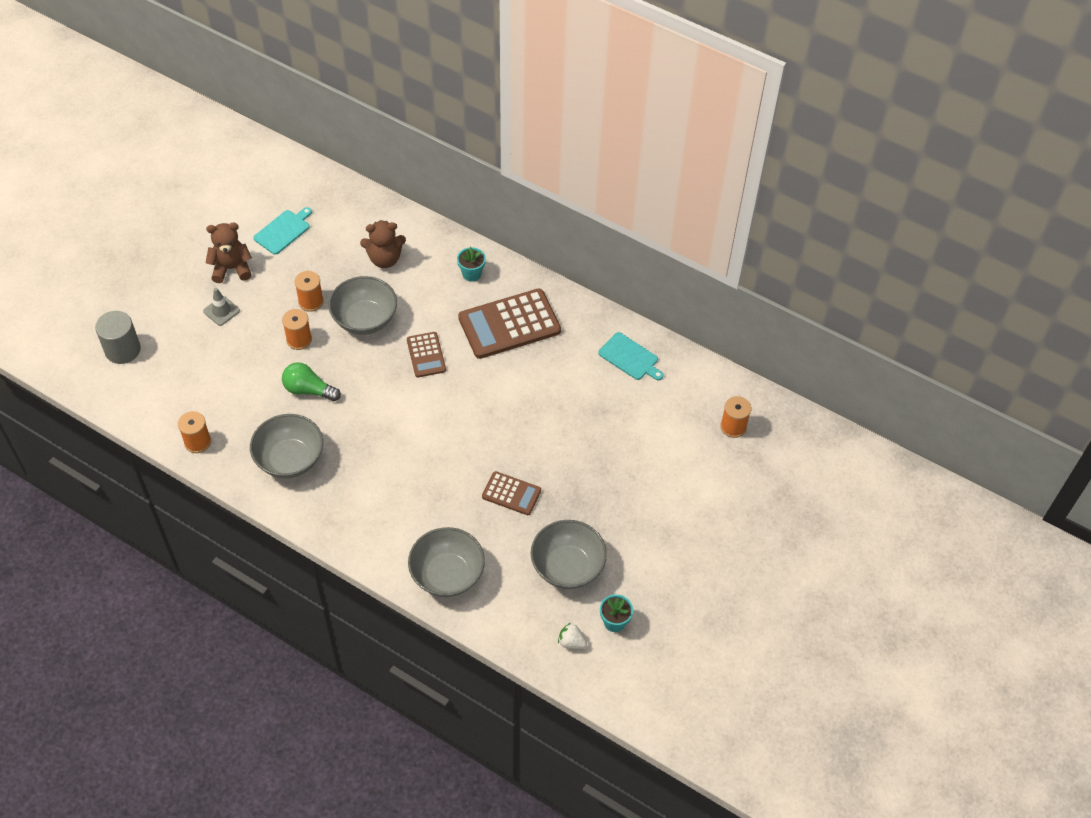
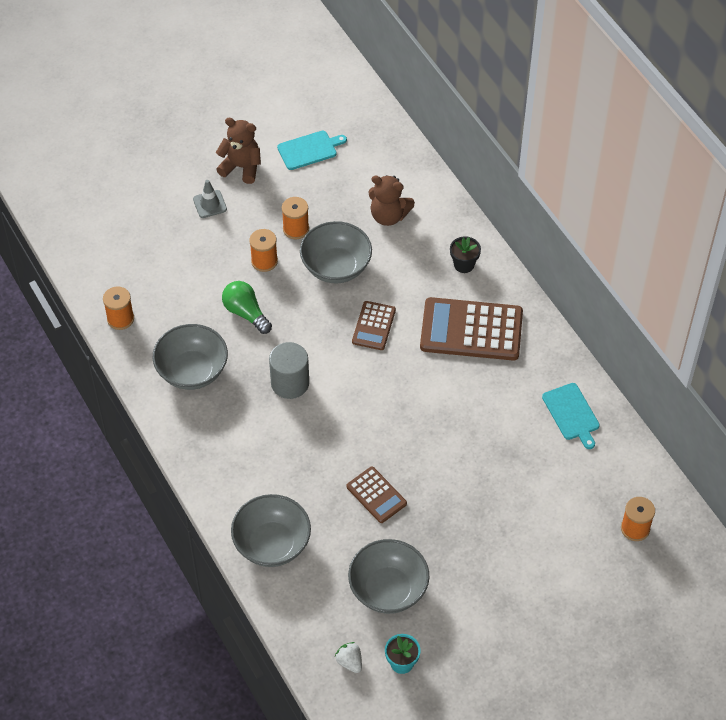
camera: 30 degrees right, 0 degrees up
(123, 350) = (103, 205): grey cylinder -> grey cylinder (290, 383)
(471, 274) = (464, 264): turquoise flower pot -> black flower pot

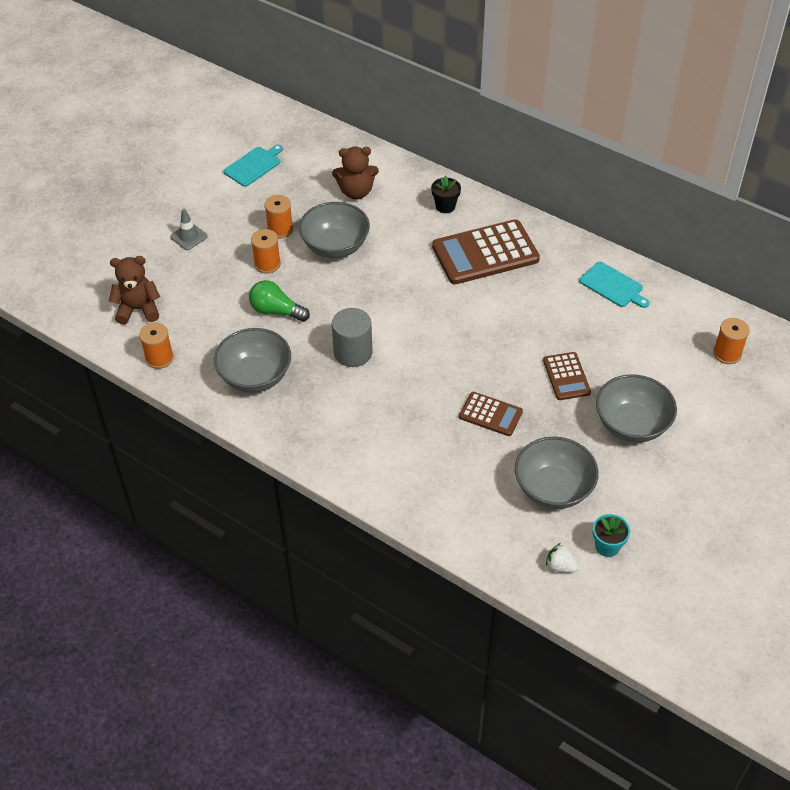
camera: 25 degrees left, 5 degrees down
(241, 167) = (200, 198): brown teddy bear -> brown teddy bear (138, 309)
(272, 544) = (422, 494): grey bowl -> grey bowl (631, 425)
(374, 326) = (399, 280): brown calculator -> brown calculator (566, 376)

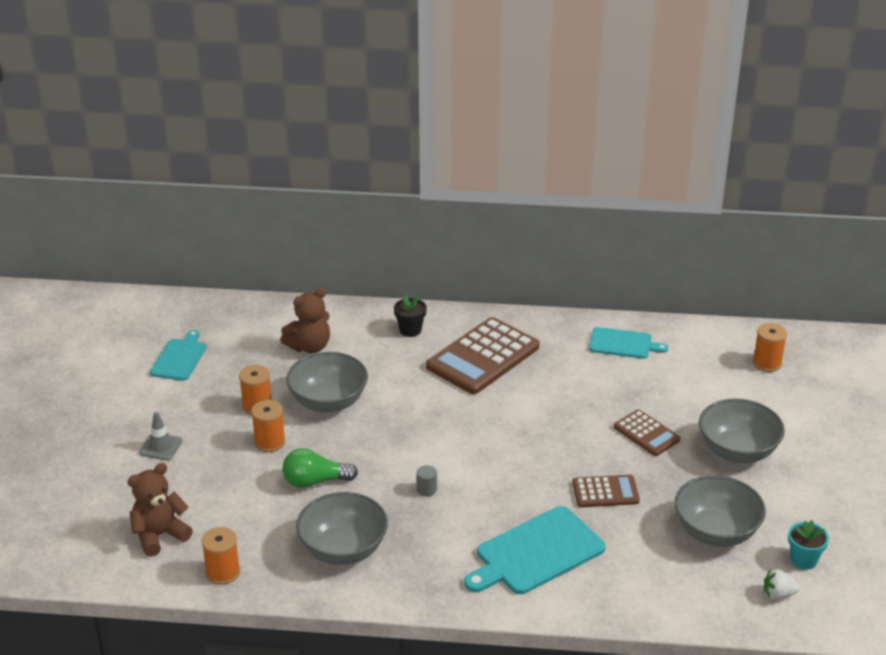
camera: 30 degrees left, 15 degrees down
(353, 353) = (426, 489): grey cylinder -> grey cylinder, size x0.45
(395, 443) = (536, 553): none -> turquoise cutting board

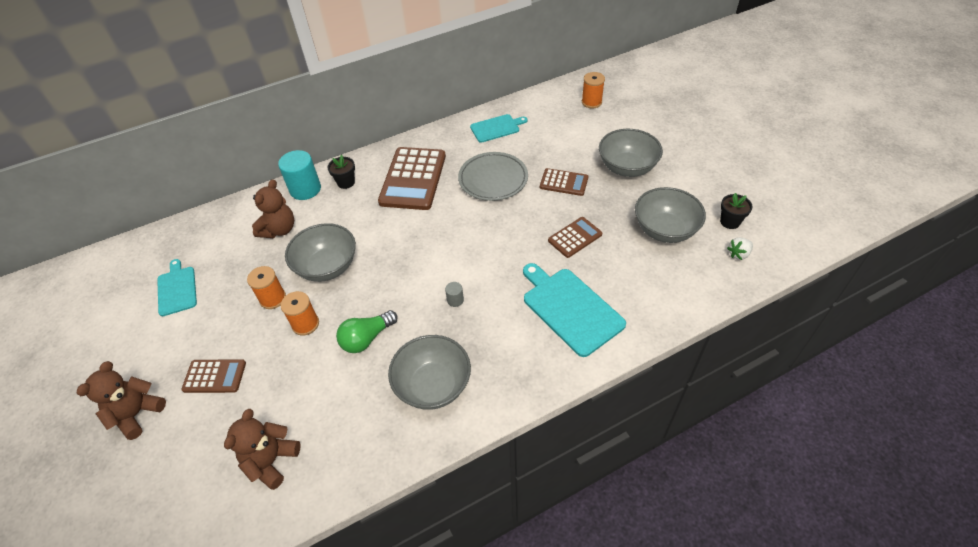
camera: 30 degrees left, 15 degrees up
(79, 445) = (137, 414): none -> brown teddy bear
(161, 447) = (214, 376): grey traffic cone -> brown calculator
(223, 572) = (352, 464): orange spool -> none
(364, 319) = (305, 189): none -> turquoise cylinder
(536, 553) = (570, 308): turquoise cutting board -> turquoise cutting board turned 120 degrees clockwise
(569, 395) = (493, 179): none -> grey plate
(803, 560) = (730, 222): turquoise flower pot -> black flower pot

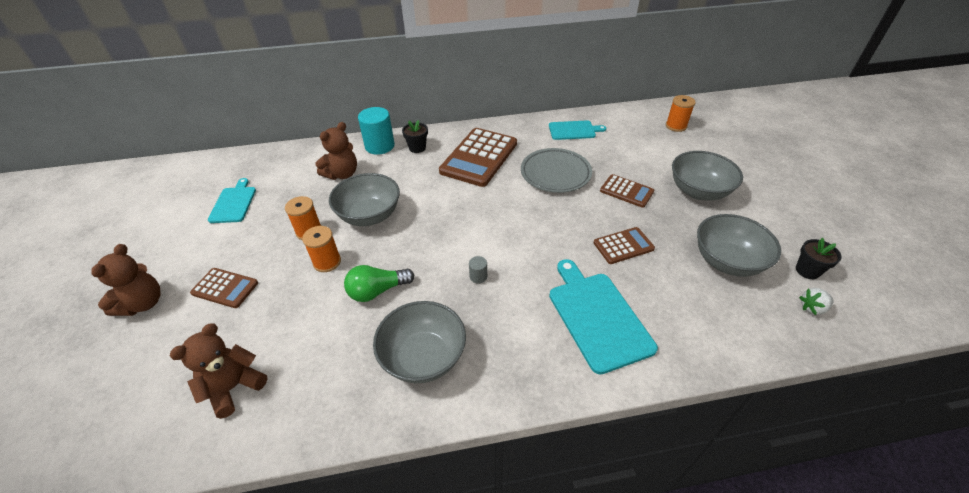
camera: 15 degrees right, 5 degrees down
(137, 414) = (143, 303): brown teddy bear -> brown teddy bear turned 150 degrees clockwise

